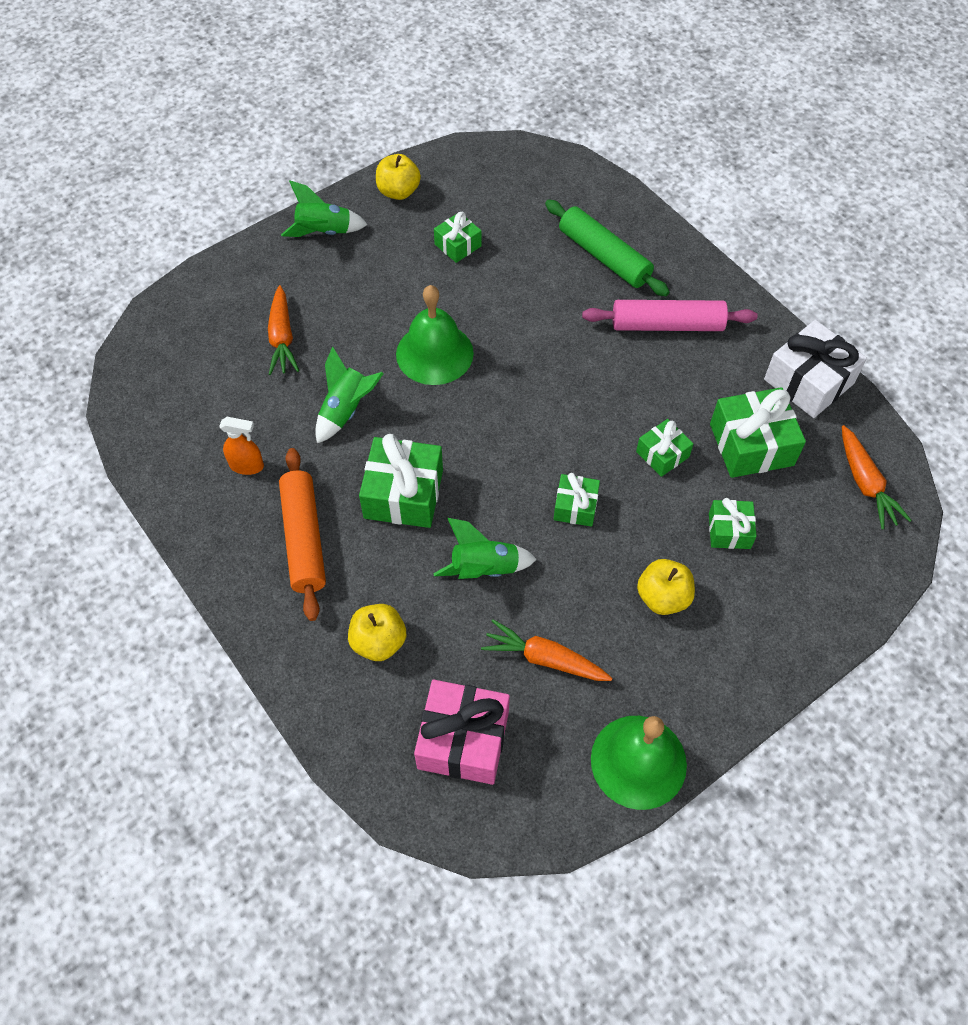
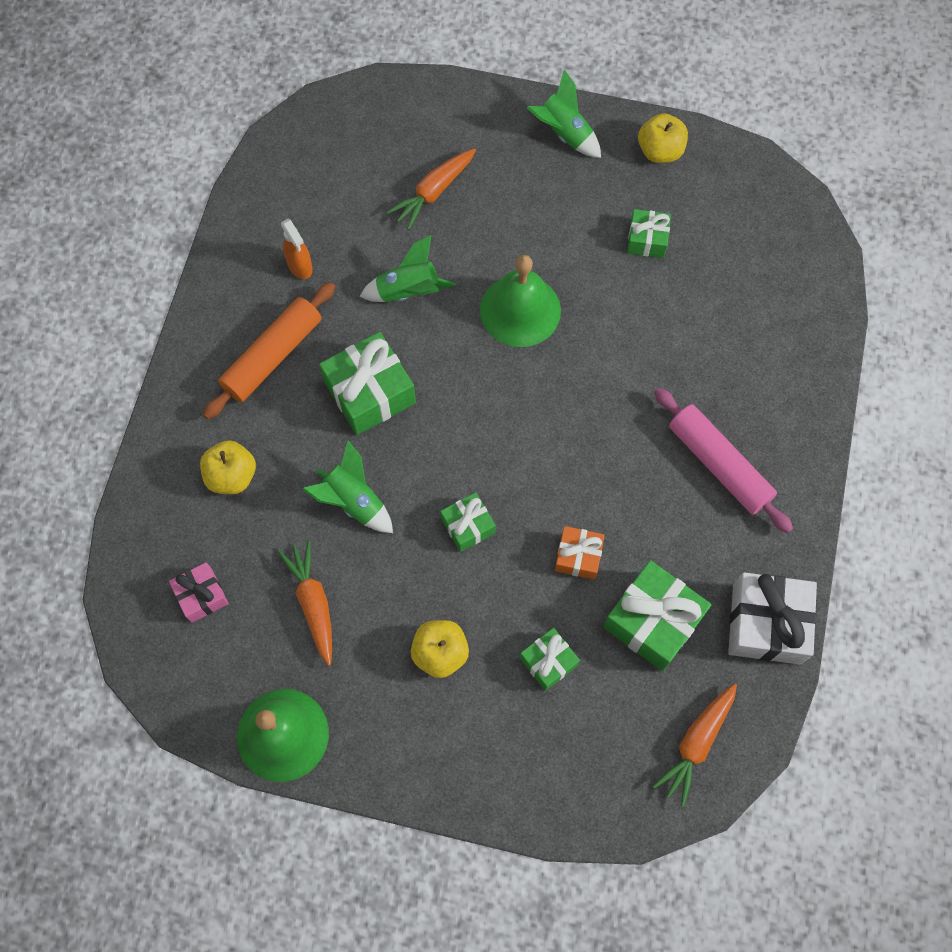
camera: 50 degrees right, 10 degrees up
(463, 740) = (201, 595): pink gift -> pink gift, size x0.57
(604, 256) = (746, 360): green rolling pin -> none
(662, 454) = (578, 556): green gift -> orange gift

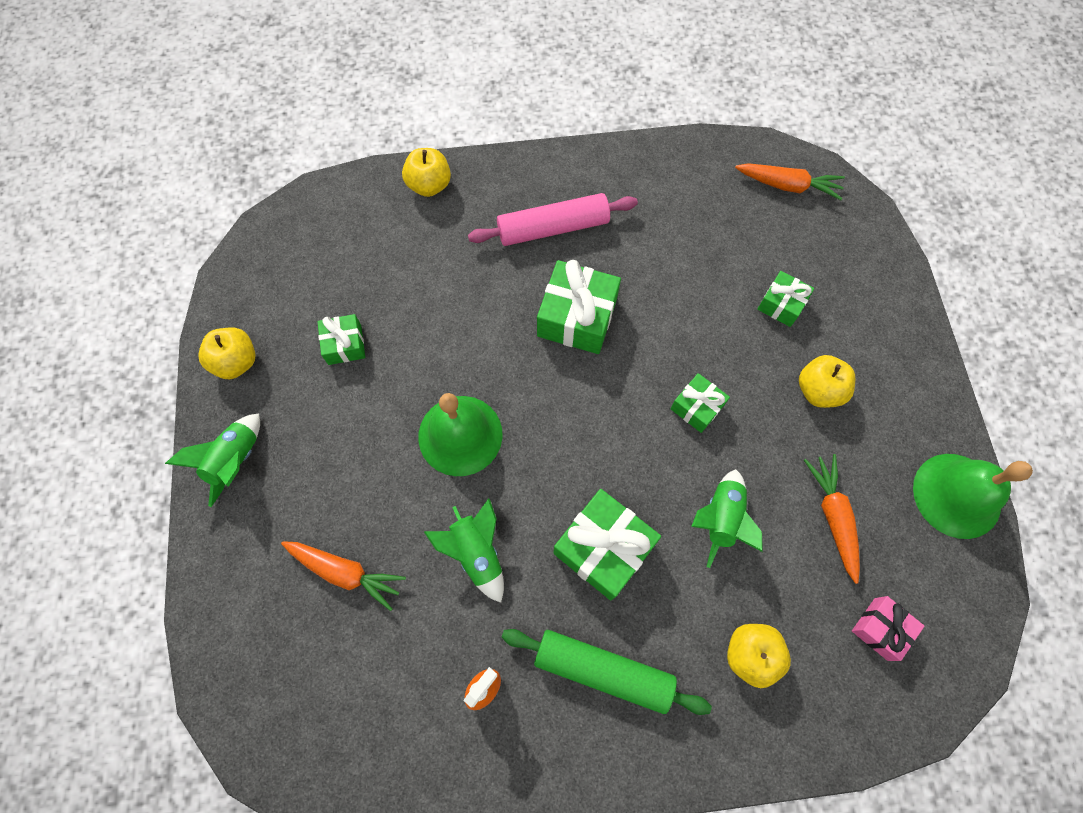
camera: 110 degrees left, 0 degrees up
(272, 356) = (603, 671): orange rolling pin -> green rolling pin
(313, 603) = (833, 516): orange carrot -> orange carrot turned 120 degrees clockwise
(578, 556) = (682, 309): orange gift -> none
(652, 621) = (709, 239): green gift -> green gift (577, 317)
(718, 465) = (553, 228): pink rolling pin -> pink rolling pin turned 45 degrees clockwise
(766, 624) = (673, 163): white gift -> none
(810, 361) = (429, 185): none -> yellow apple

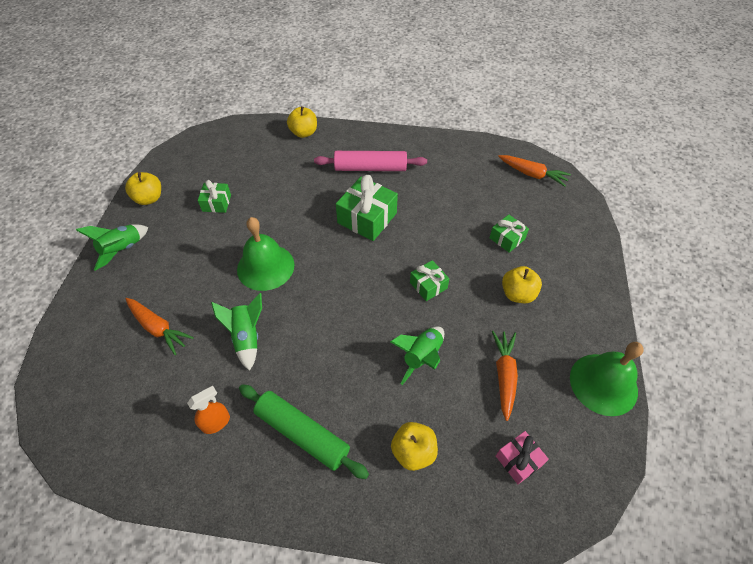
camera: 15 degrees right, 15 degrees down
(603, 548) = (333, 355): green gift -> none

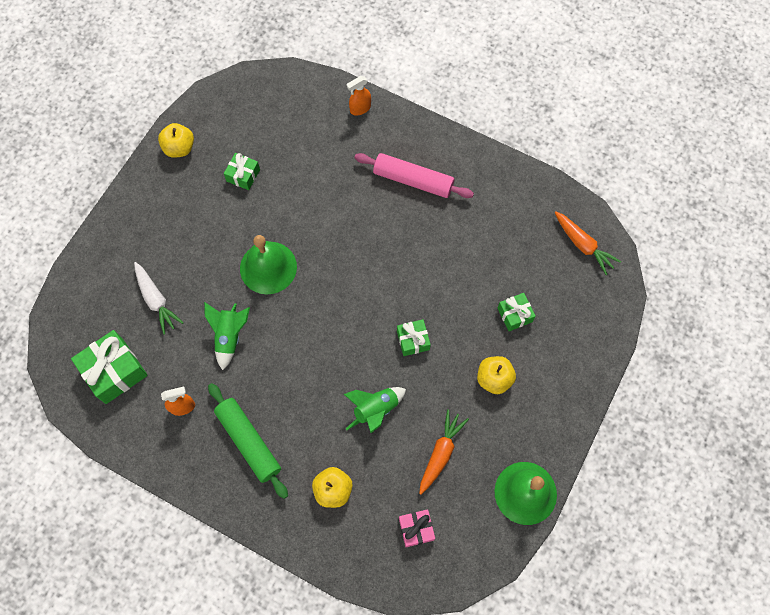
camera: 20 degrees right, 15 degrees up
(122, 250) = (142, 203): green rocket -> none
(158, 328) = (156, 300): orange carrot -> white carrot
(304, 133) = (360, 108): yellow apple -> orange spray bottle
(367, 218) = (385, 243): green gift -> green gift (114, 371)

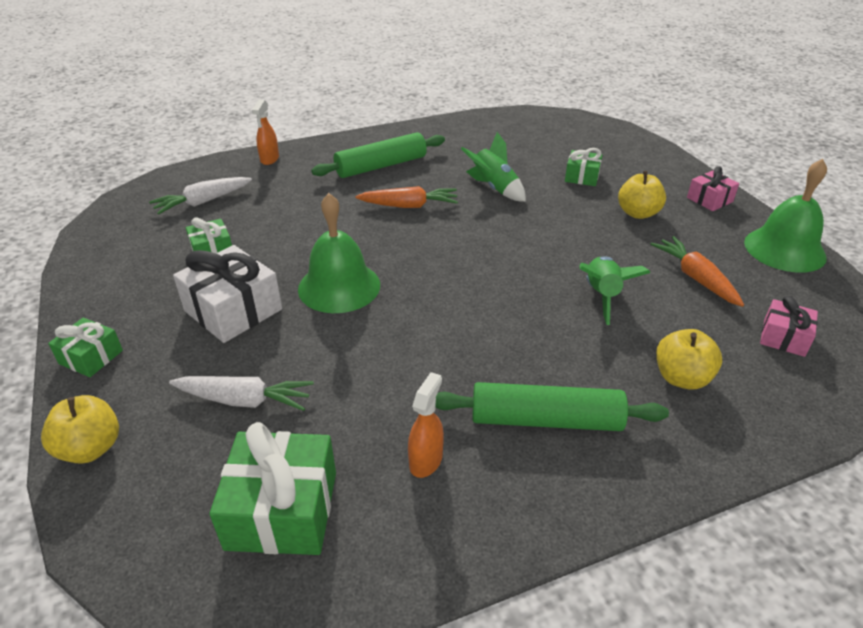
camera: 50 degrees left, 30 degrees down
(179, 148) = (103, 277): yellow apple -> yellow apple (91, 448)
(207, 235) = (233, 310): none -> white gift
(229, 336) = (381, 360): green rocket -> green rocket (494, 188)
(281, 122) = (203, 202): none -> white carrot
(413, 180) = (381, 166): pink rolling pin -> green rolling pin
(413, 340) = (545, 237): green gift -> green gift (91, 357)
(556, 416) = (709, 199): none -> pink gift
(583, 245) = (553, 125): orange carrot -> orange carrot (409, 206)

